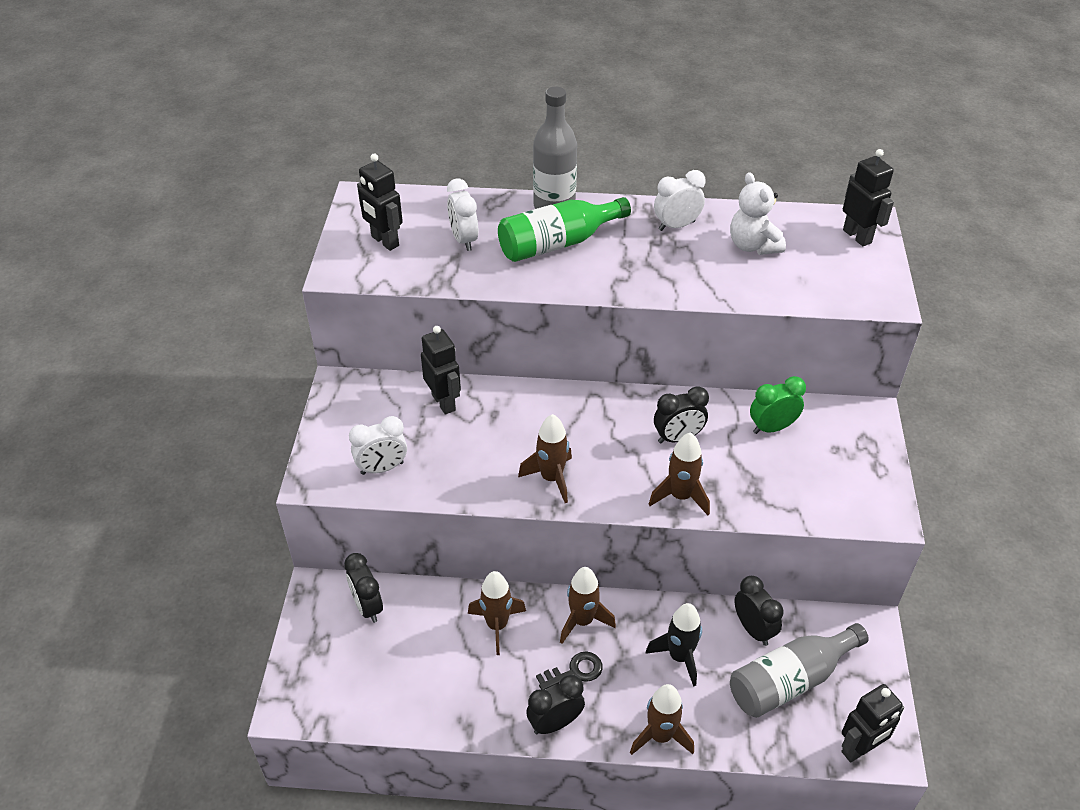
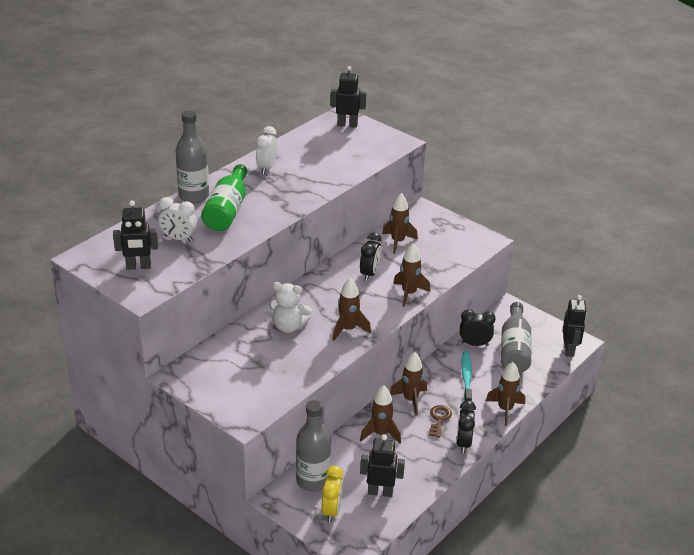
camera: 55 degrees left, 10 degrees down
(334, 652) = (331, 511): none -> yellow clock
(367, 606) = (313, 481): black clock -> grey bottle
(382, 468) = (267, 388): white clock -> none
(444, 402) = (244, 340): black robot -> black robot (380, 492)
(575, 671) = (439, 419): black key -> brown key
(679, 657) = (466, 378): black rocket -> turquoise toothbrush
(753, 246) = (313, 155): white teddy bear -> white teddy bear (289, 326)
(772, 428) = (398, 242): green clock -> brown rocket

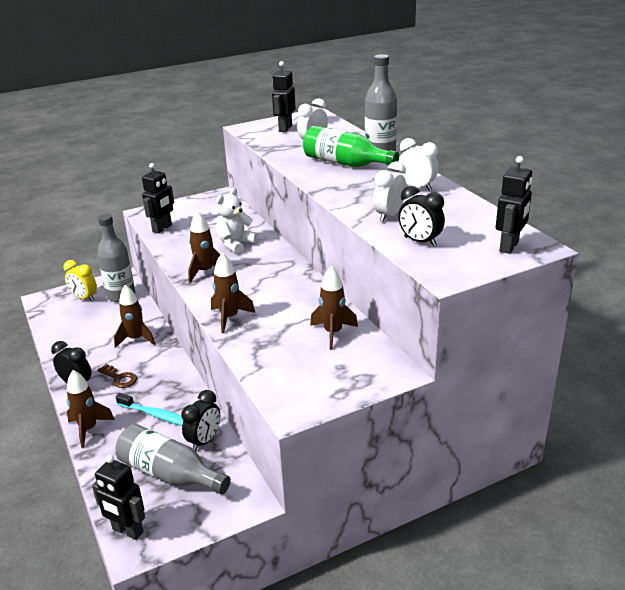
camera: 115 degrees right, 5 degrees down
(325, 172) = (389, 215): none -> white clock
(369, 274) = (283, 301): black clock -> black clock (420, 242)
(380, 492) = (76, 324): black robot -> black robot (162, 228)
(410, 400) = (160, 367): brown rocket -> none

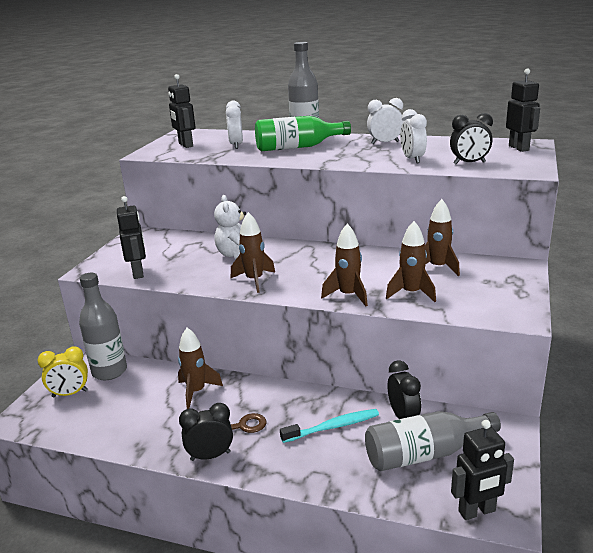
camera: 45 degrees left, 5 degrees down
(88, 429) = (294, 476): brown rocket -> brown rocket (411, 293)

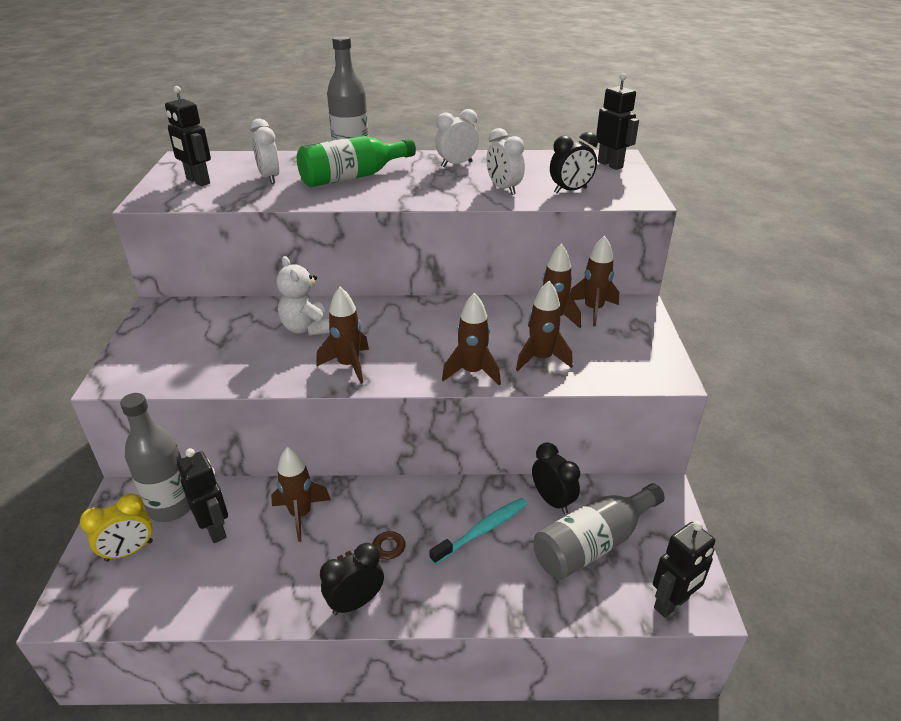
camera: 20 degrees left, 10 degrees up
(138, 273) = (187, 374): black robot -> black robot (215, 529)
(478, 265) = (593, 310): none -> brown rocket

